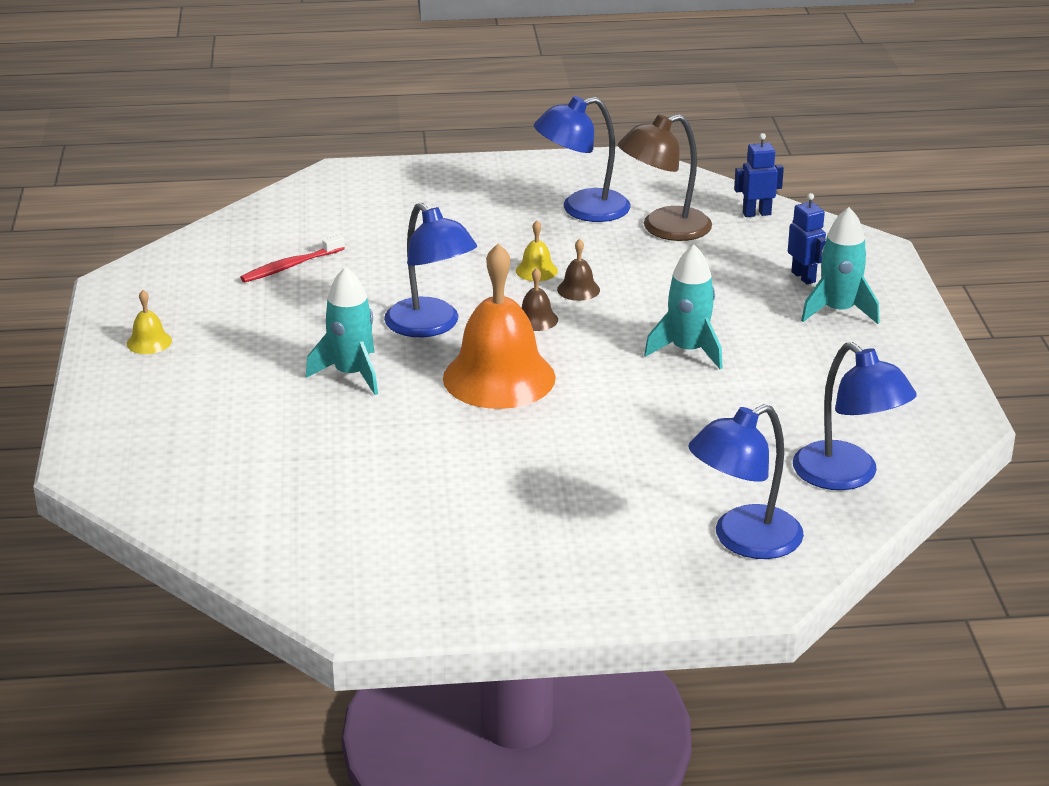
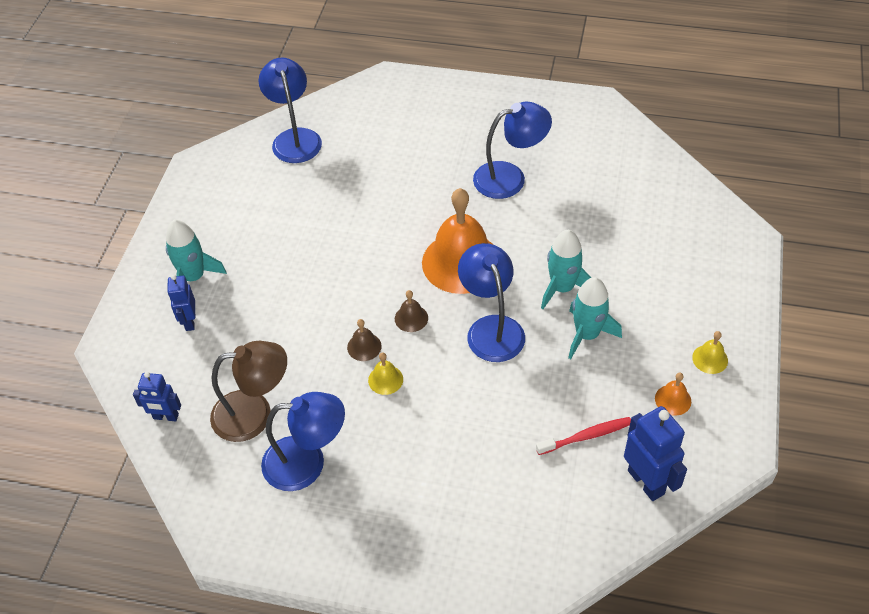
camera: 160 degrees left, 20 degrees up
(194, 305) = (673, 400): none -> orange bell
(219, 248) = (646, 482): none -> blue robot
(688, 351) = (322, 260): turquoise rocket -> turquoise rocket (587, 335)
(743, 540) = (378, 109): blue lamp -> blue lamp (510, 177)

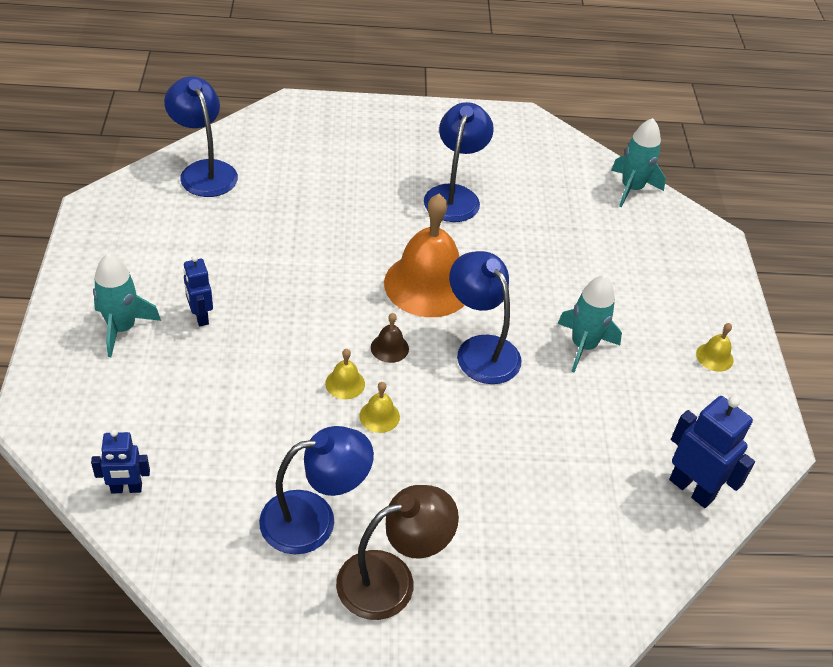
camera: 20 degrees left, 5 degrees down
(189, 321) = (129, 377): blue robot -> blue robot (200, 316)
(254, 414) = (236, 472): brown lamp -> brown lamp (391, 579)
(364, 346) = (345, 383): brown bell -> yellow bell
(510, 177) = (454, 195): blue lamp -> blue lamp turned 45 degrees counterclockwise
(562, 288) = (543, 301): turquoise rocket -> turquoise rocket (631, 188)
(586, 436) = (615, 450): red toothbrush -> none
(673, 400) = (691, 402): orange bell -> none

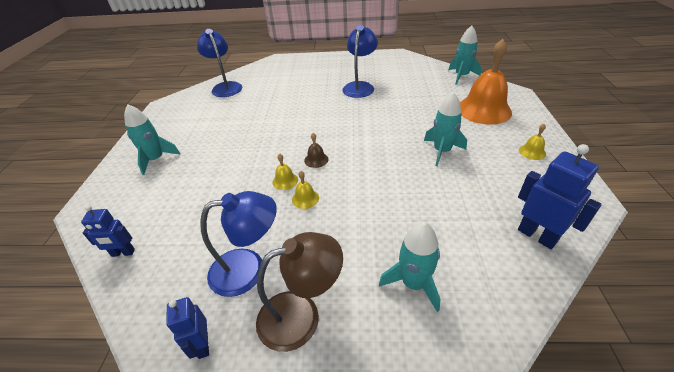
camera: 10 degrees right, 5 degrees down
(200, 316) = (204, 151): blue robot -> blue robot (202, 345)
(428, 284) = (342, 127): orange bell -> orange bell (484, 110)
(481, 349) = (374, 157): blue lamp -> none
(530, 545) = (413, 283): none -> turquoise rocket

